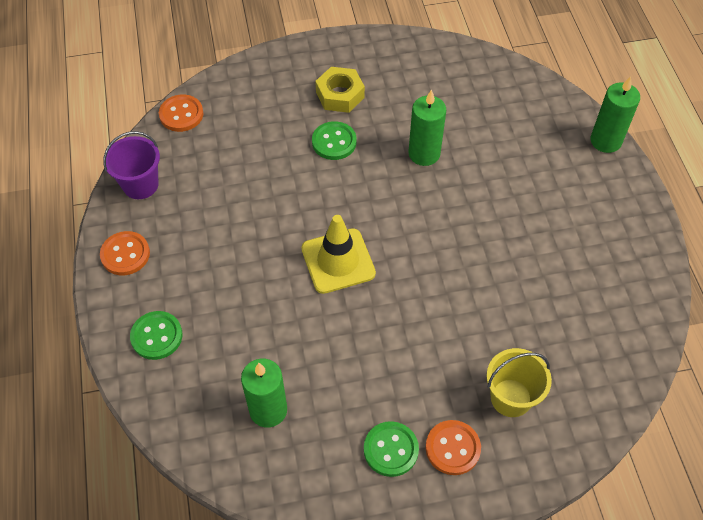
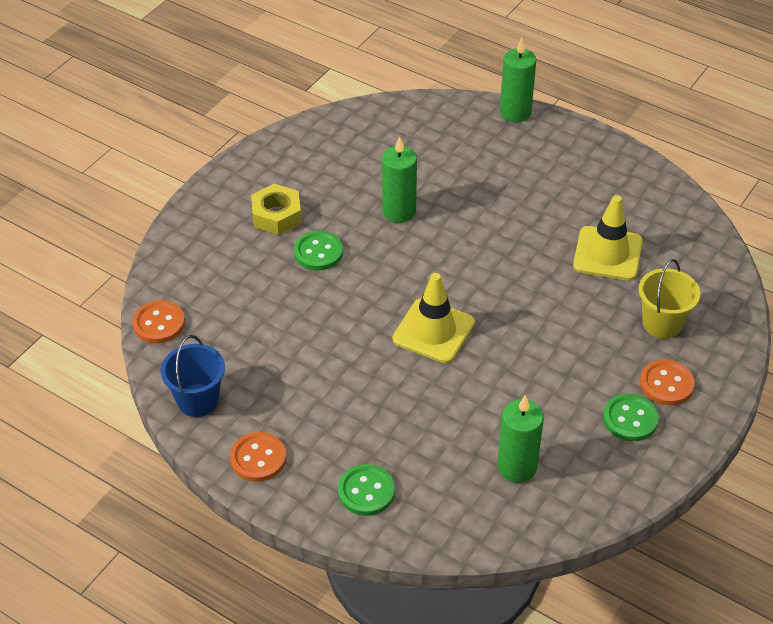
camera: 45 degrees left, 10 degrees down
(140, 185) = (198, 400): purple bucket -> blue bucket
(538, 307) = (607, 254): none -> yellow traffic cone

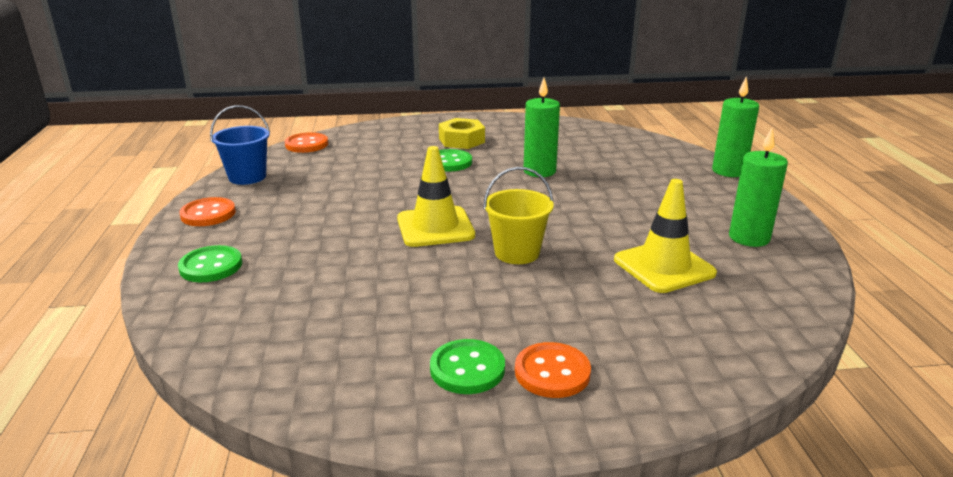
camera: 50 degrees right, 20 degrees down
(517, 467) = (317, 327): green candle -> green candle (749, 238)
(662, 323) = (632, 333): yellow bucket -> yellow bucket (517, 253)

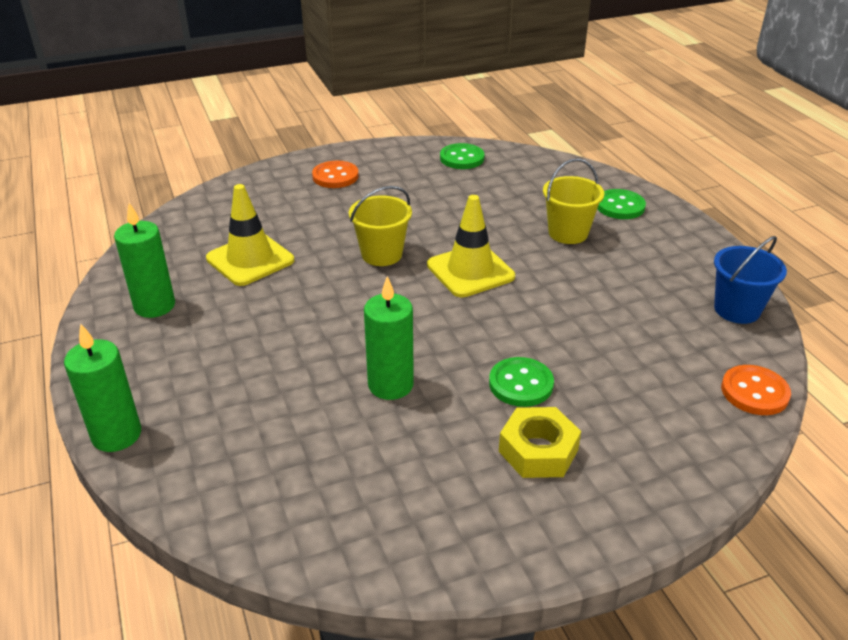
camera: 165 degrees right, 10 degrees up
(208, 214) = (698, 252): orange button -> none
(305, 246) = (568, 233): none -> yellow bucket
(467, 369) = (386, 171): green button -> green button (462, 158)

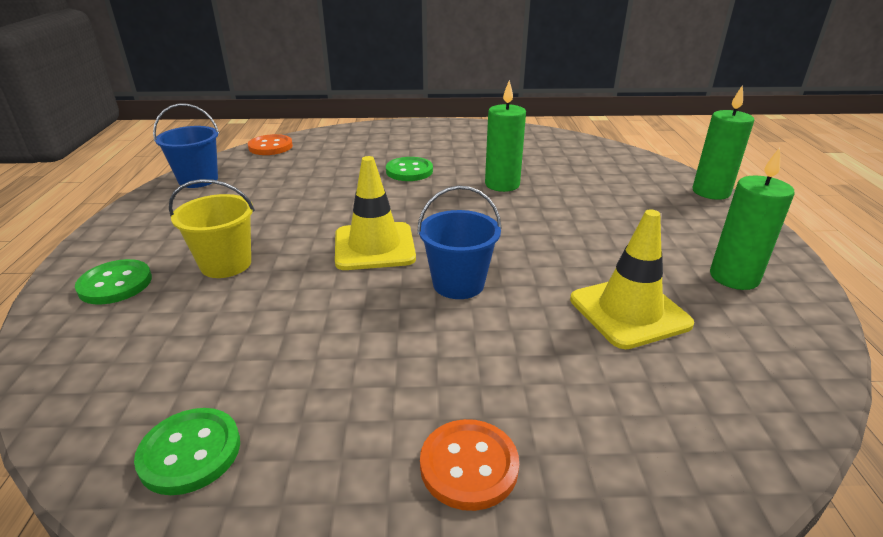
camera: 160 degrees left, 5 degrees down
(381, 254) = (458, 284): yellow bucket -> blue bucket
(538, 450) = (427, 147): yellow nut -> none

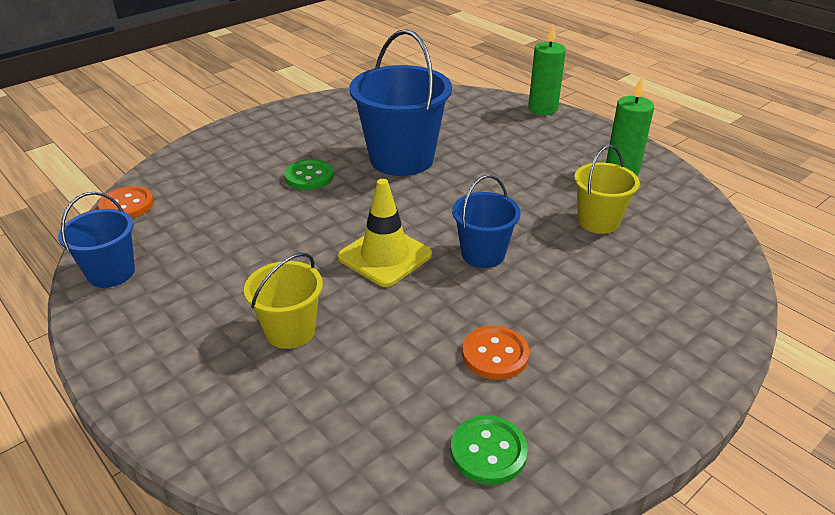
camera: 40 degrees left, 5 degrees up
(115, 284) = (221, 399): green button -> none
(469, 466) = (633, 355): orange button -> orange button (495, 354)
(502, 184) = (401, 159): green candle -> blue bucket
(629, 312) = (598, 221): yellow traffic cone -> yellow bucket

